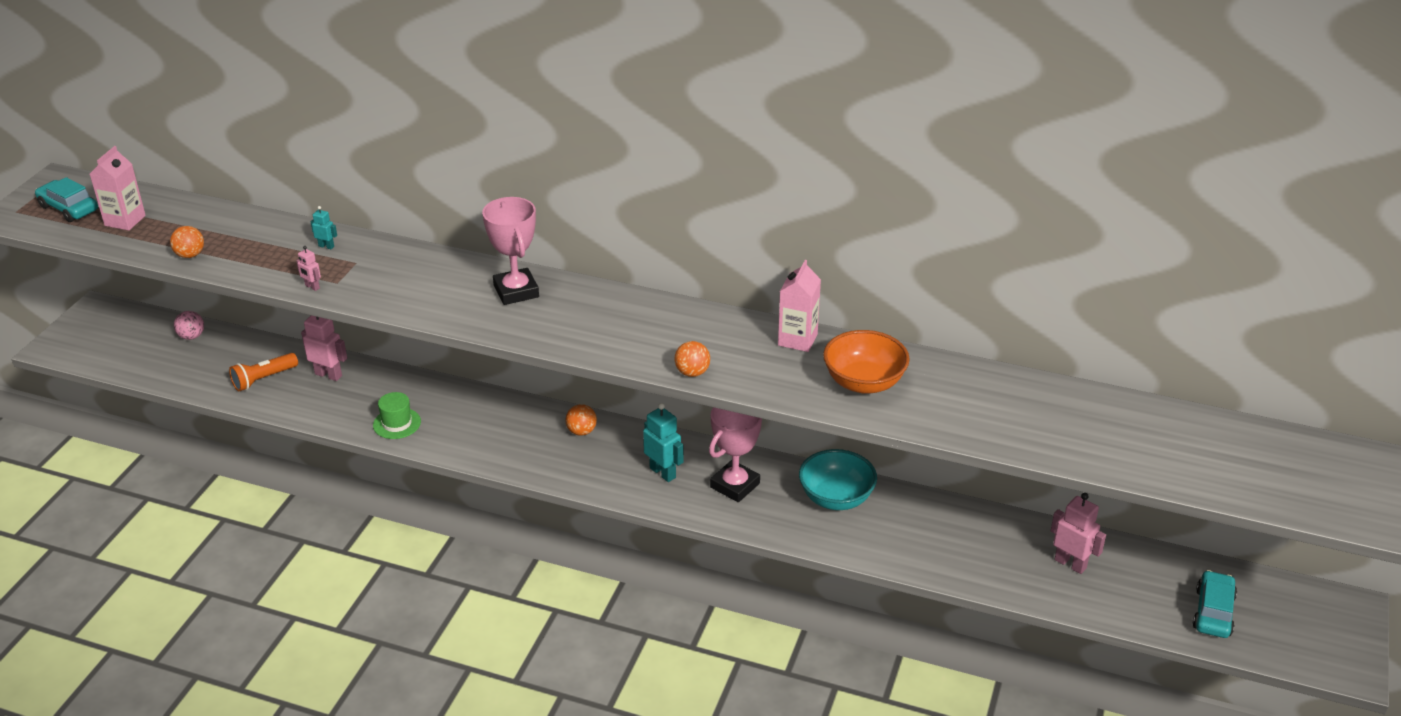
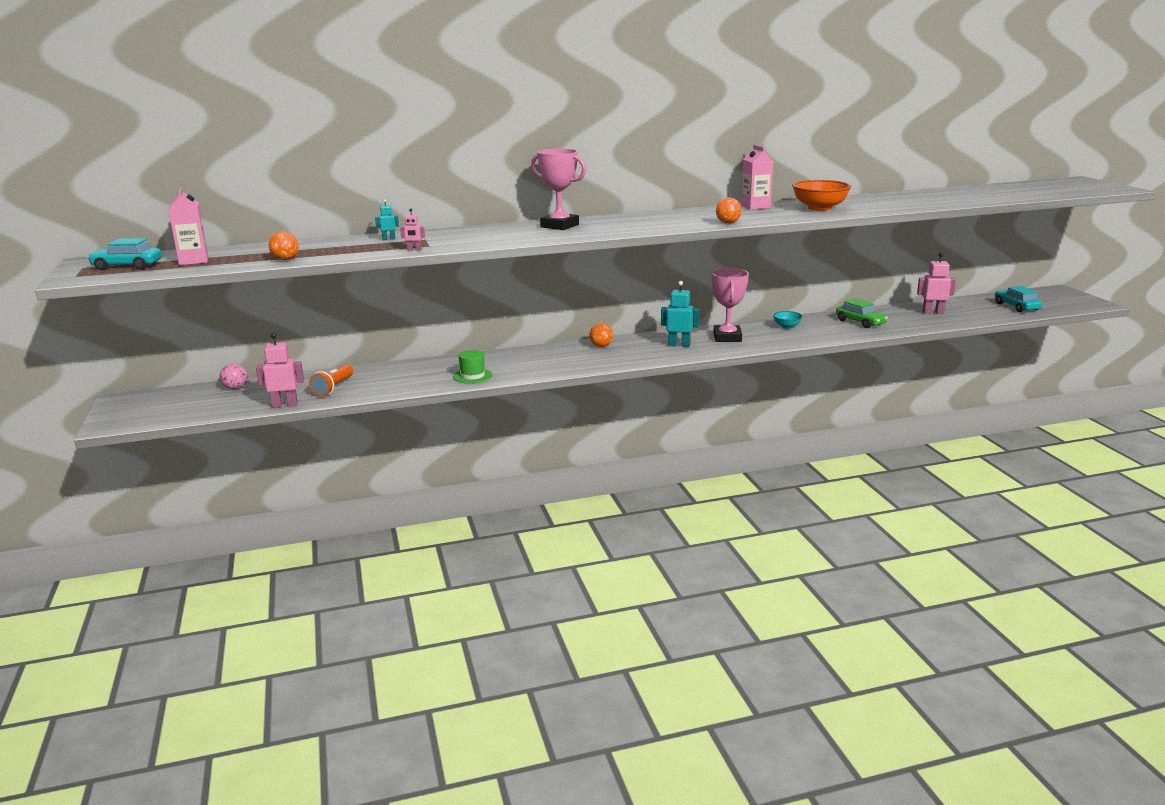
camera: 35 degrees left, 15 degrees down
(328, 375) = (382, 373): pink robot -> pink robot (284, 405)
(836, 498) = (787, 326): turquoise bowl -> turquoise bowl, size x0.54
(939, 536) = (860, 322): none -> green car

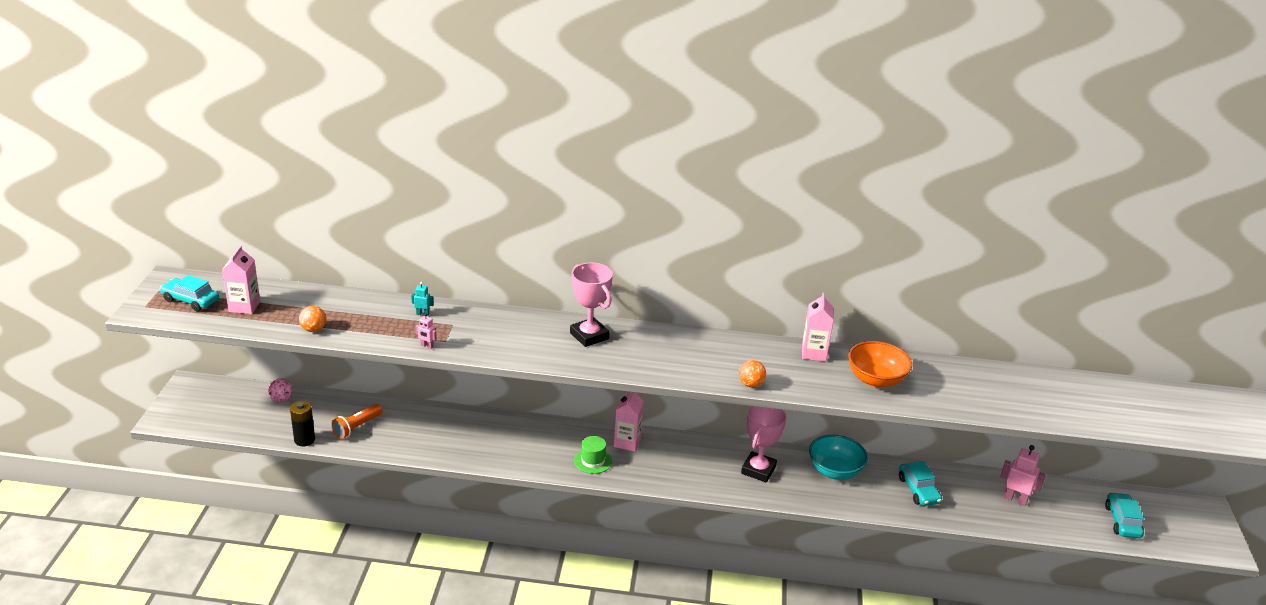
camera: 20 degrees right, 10 degrees up
(284, 405) = (304, 440): pink robot -> black battery
(472, 376) = (480, 451): green hat -> green hat (593, 461)
(601, 346) = (627, 442): orange ball -> pink carton
(679, 345) = (701, 466): turquoise robot -> none
(787, 326) = (834, 471): turquoise bowl -> turquoise bowl, size x1.85
(860, 322) = (918, 490): green car -> turquoise car

